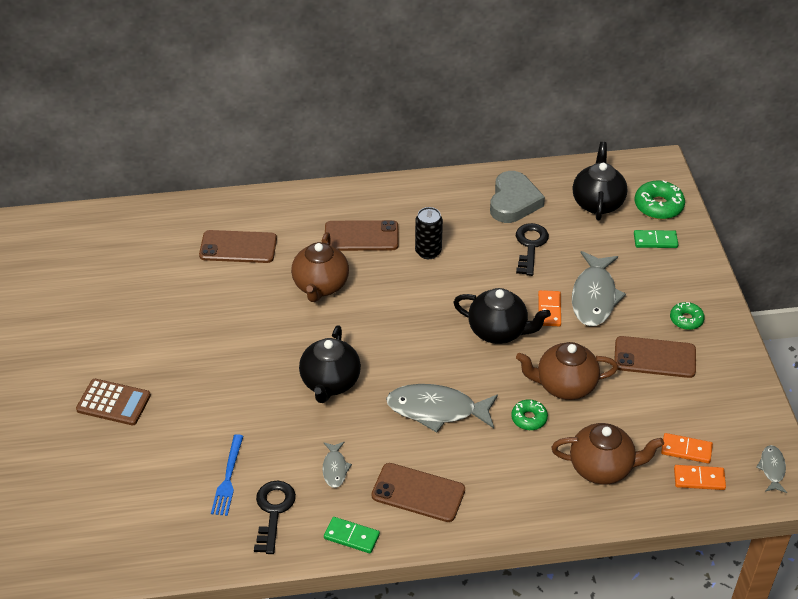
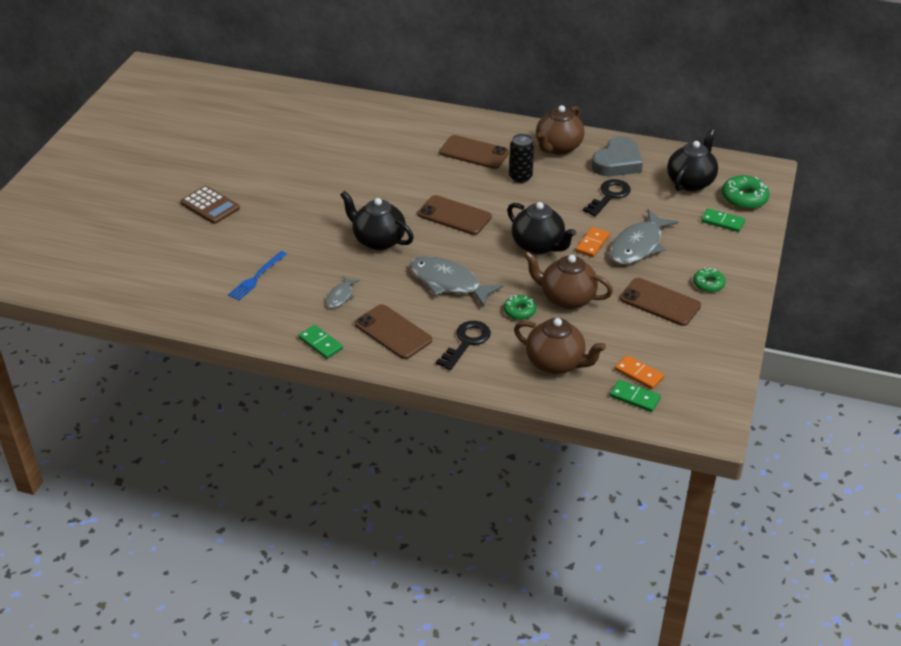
camera: 25 degrees right, 5 degrees down
(238, 247) = (373, 134): brown phone -> brown phone (454, 216)
(273, 511) = (274, 308): black key -> black key (466, 342)
(320, 286) = (417, 176): brown teapot -> brown teapot (558, 147)
(330, 383) = (378, 240): black teapot -> black teapot turned 90 degrees clockwise
(699, 479) = (634, 397): orange domino -> green domino
(772, 469) = (706, 411): grey fish -> none

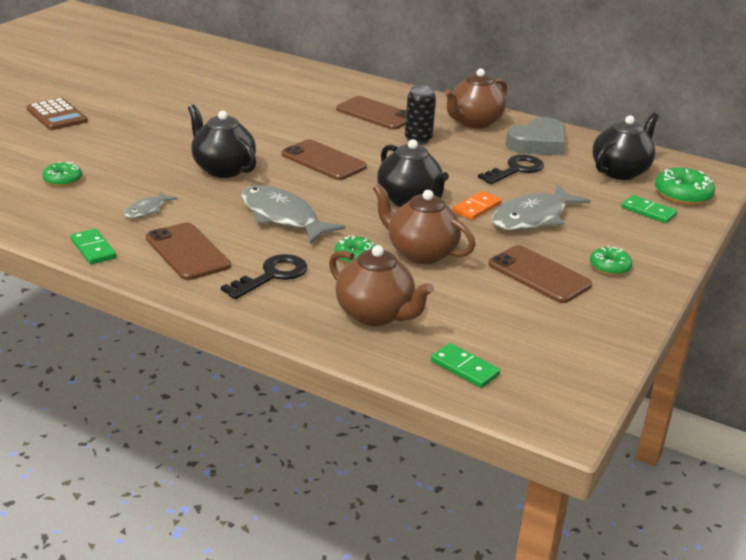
camera: 10 degrees right, 10 degrees down
(256, 277) = (62, 180): blue fork -> green donut
(639, 374) = (481, 343): orange domino -> none

